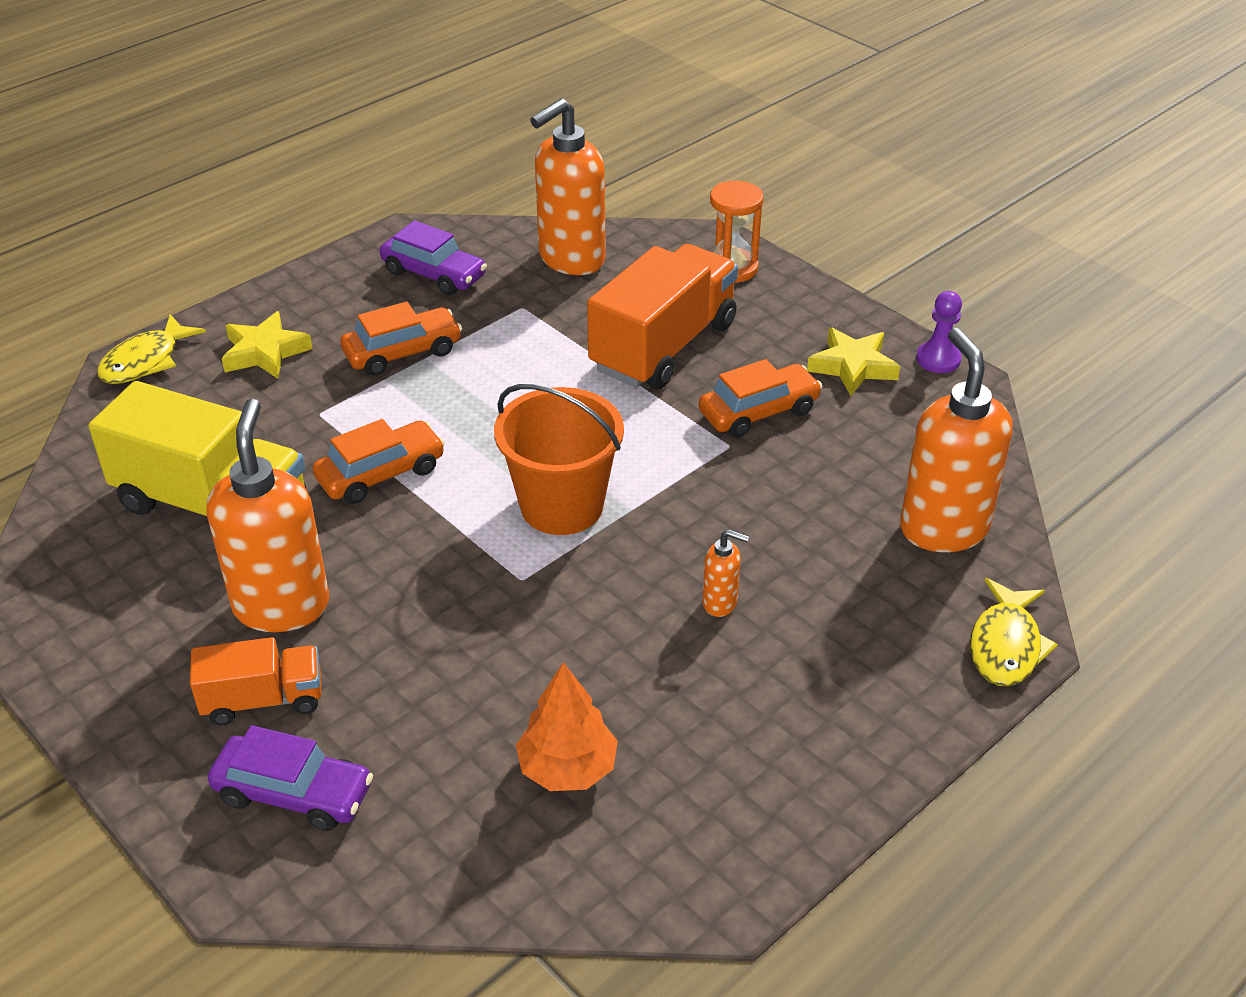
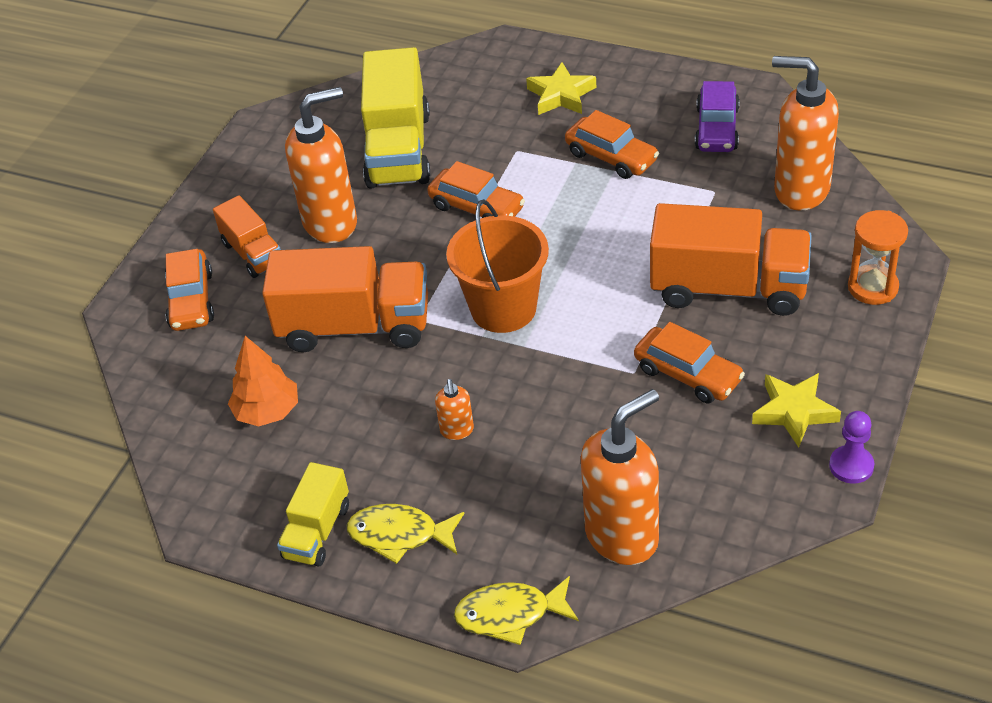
camera: 70 degrees right, 5 degrees up
(146, 361) = (512, 51): yellow fish -> yellow fish (400, 535)
(293, 793) = (191, 300): purple car -> orange car
(486, 639) = (355, 326): none -> orange truck
(799, 776) = (317, 531): none -> yellow truck

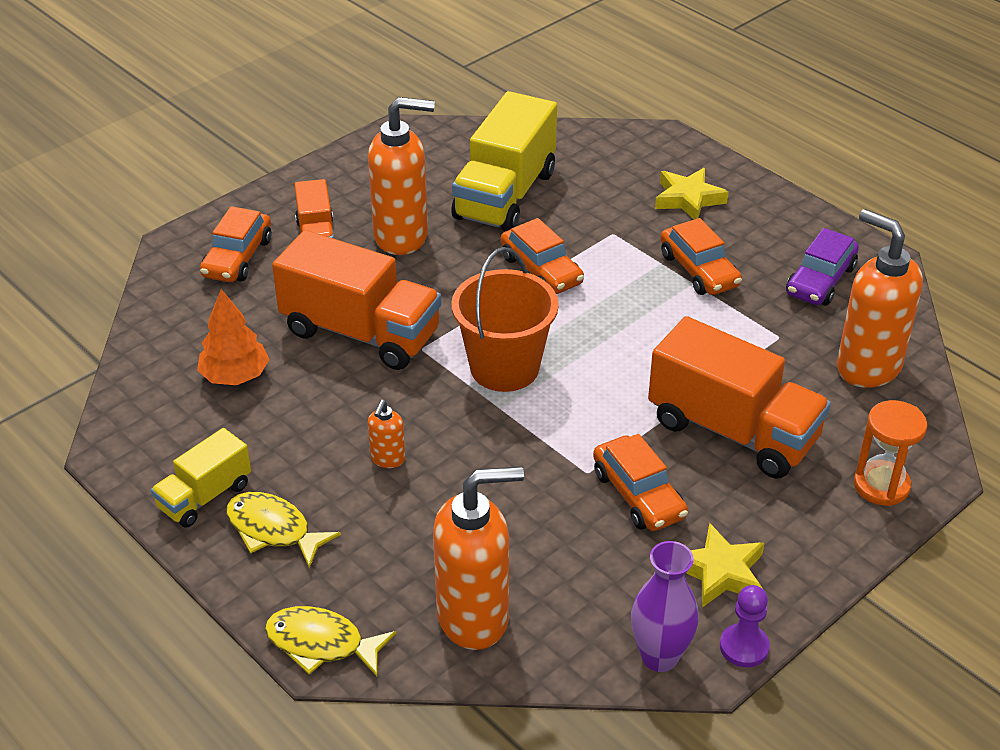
camera: 20 degrees right, 5 degrees down
(791, 503) = (659, 657): none -> purple vase

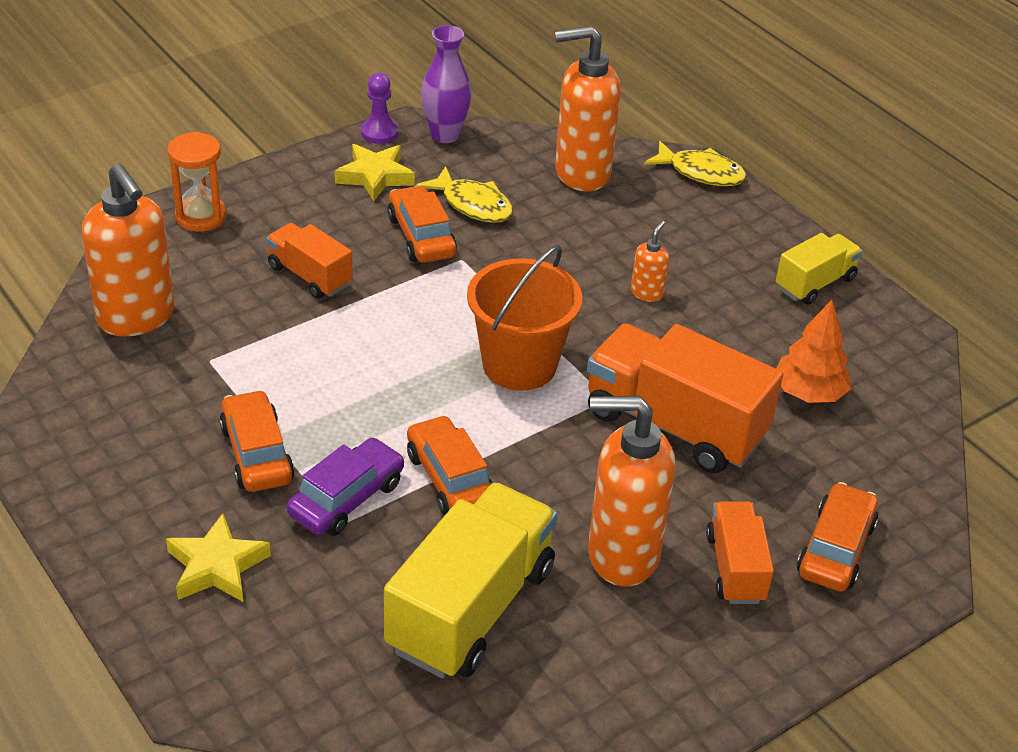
camera: 175 degrees left, 0 degrees up
(273, 530) = (748, 250): yellow fish -> yellow fish (473, 204)
(733, 431) = (310, 276): orange truck -> orange truck, size x0.55
(820, 280) = (119, 421): purple car -> purple car (347, 498)

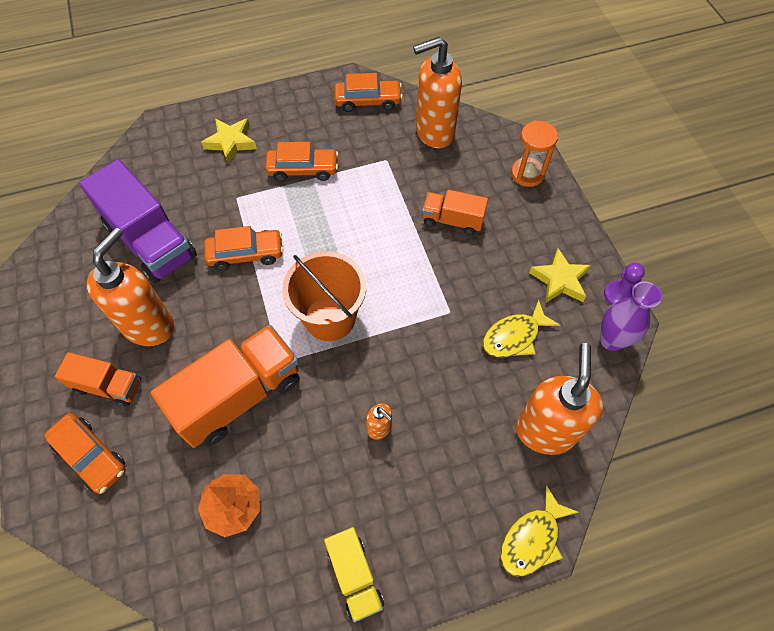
camera: 110 degrees right, 20 degrees up
(310, 276) = (452, 220): orange truck -> orange truck turned 135 degrees counterclockwise
(347, 498) = (252, 203): purple car -> none
(421, 236) = (481, 293): orange car -> orange car (368, 101)
(471, 608) = (150, 241): yellow truck -> purple truck

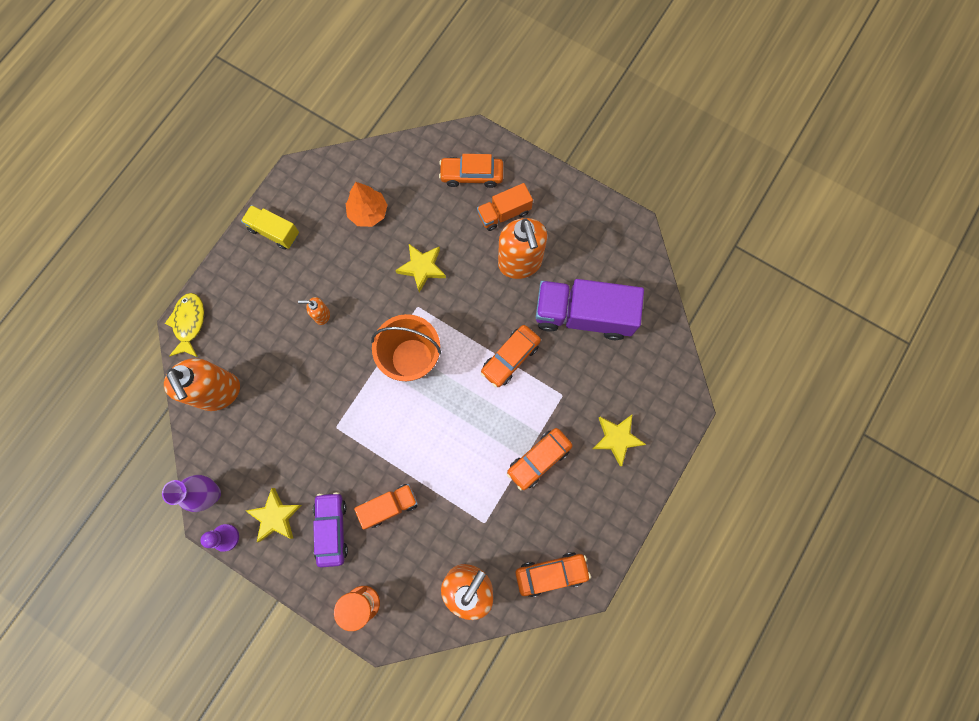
camera: 140 degrees right, 15 degrees up
(239, 396) = (422, 268): orange truck -> yellow star
(368, 101) = (551, 573): orange car -> orange car turned 150 degrees counterclockwise
(514, 336) = (279, 444): yellow fish -> none
(515, 237) = (332, 529): none -> purple car

